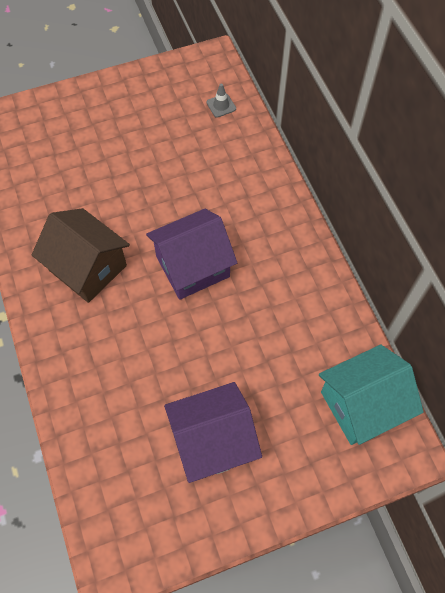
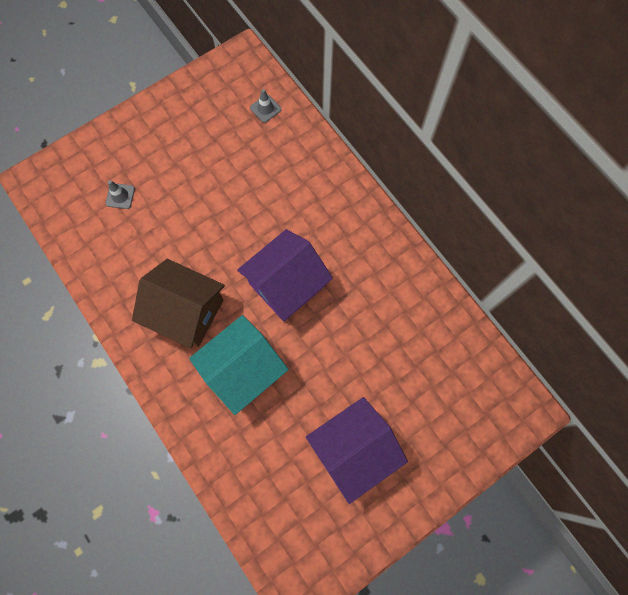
camera: 15 degrees left, 10 degrees up
(59, 151) = (120, 196): none -> grey traffic cone
(362, 405) = (476, 379): turquoise house -> turquoise house (243, 369)

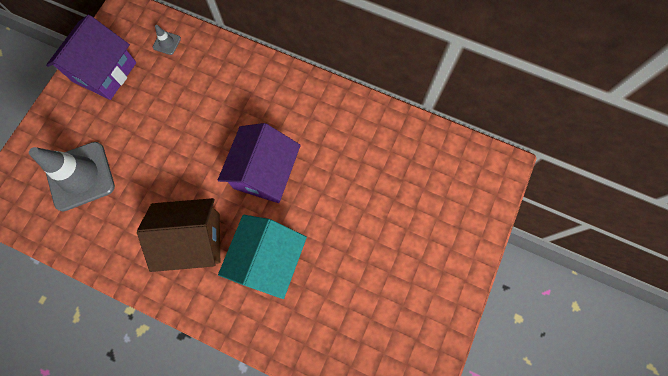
camera: 30 degrees left, 0 degrees up
(120, 196) = (80, 176): grey traffic cone -> grey traffic cone, size x2.40
(353, 449) = (392, 271): purple house -> purple house (105, 72)

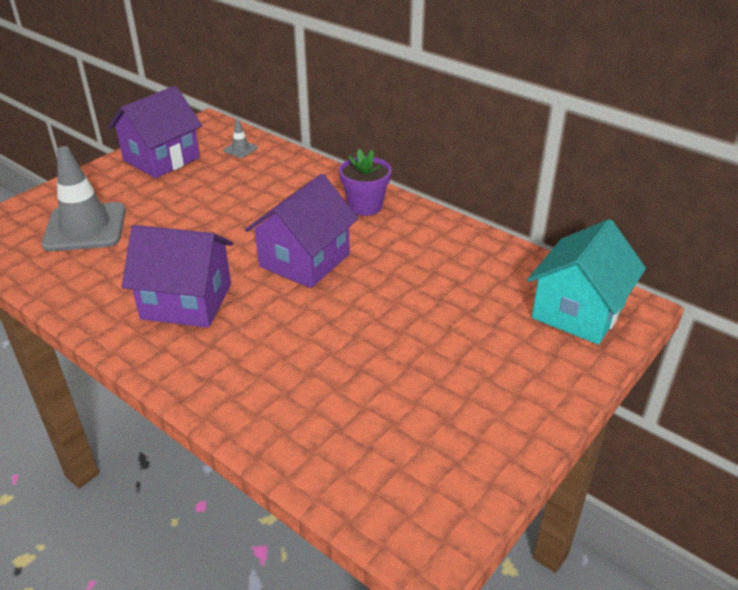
camera: 15 degrees right, 35 degrees down
(193, 240) = (186, 301): brown house -> purple house
(268, 259) = (273, 336): turquoise house -> turquoise house (578, 311)
(291, 96) = (365, 206): none -> purple flower pot

